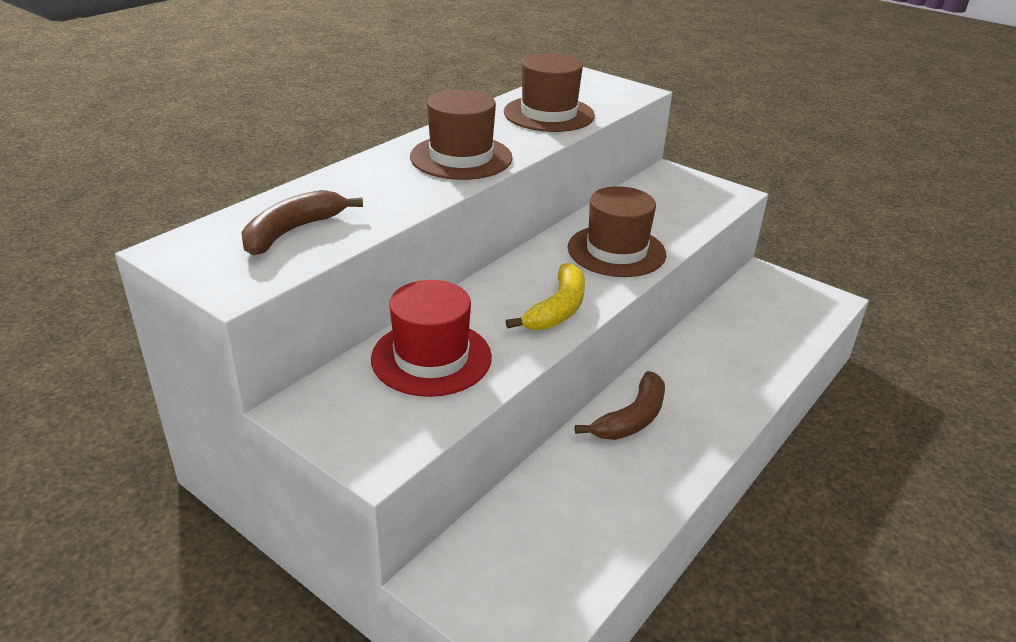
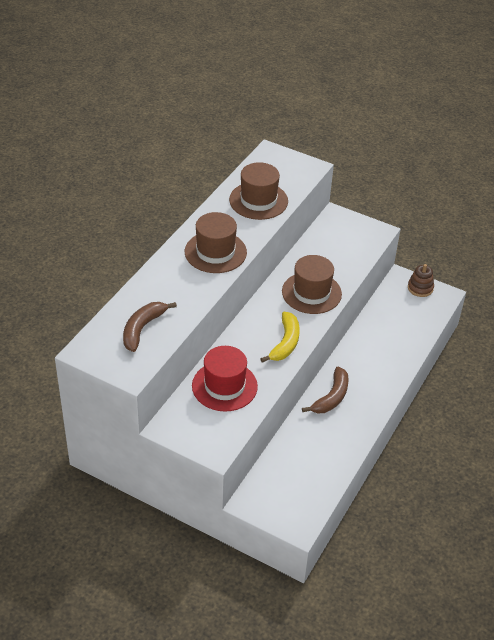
camera: 10 degrees left, 10 degrees up
(794, 288) = (420, 288): none -> brown stacking toy

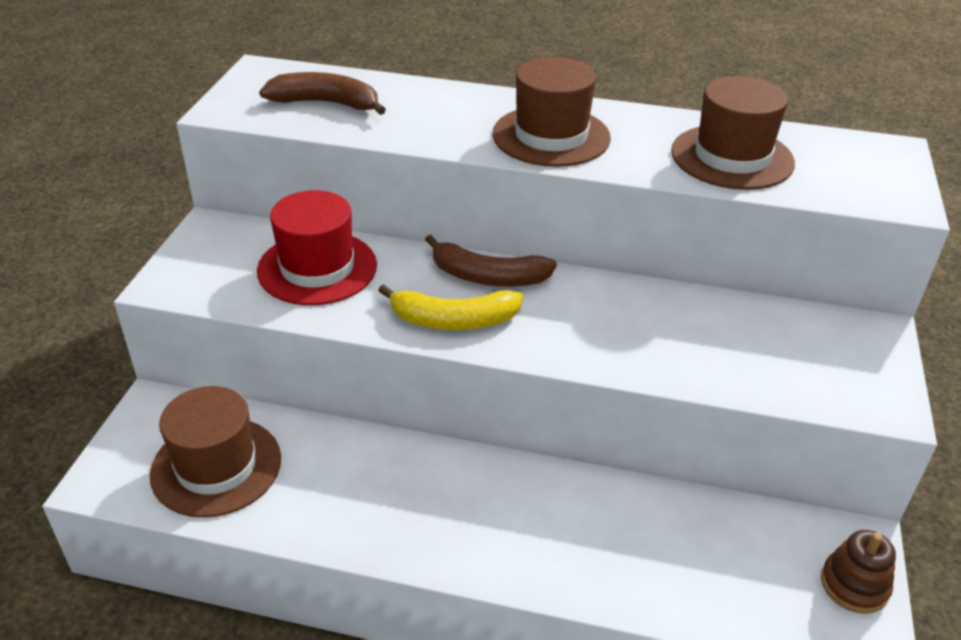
camera: 75 degrees right, 5 degrees down
(311, 293) = (613, 333): brown hat -> brown hat (216, 466)
(331, 397) = (433, 475): brown banana -> brown banana (488, 276)

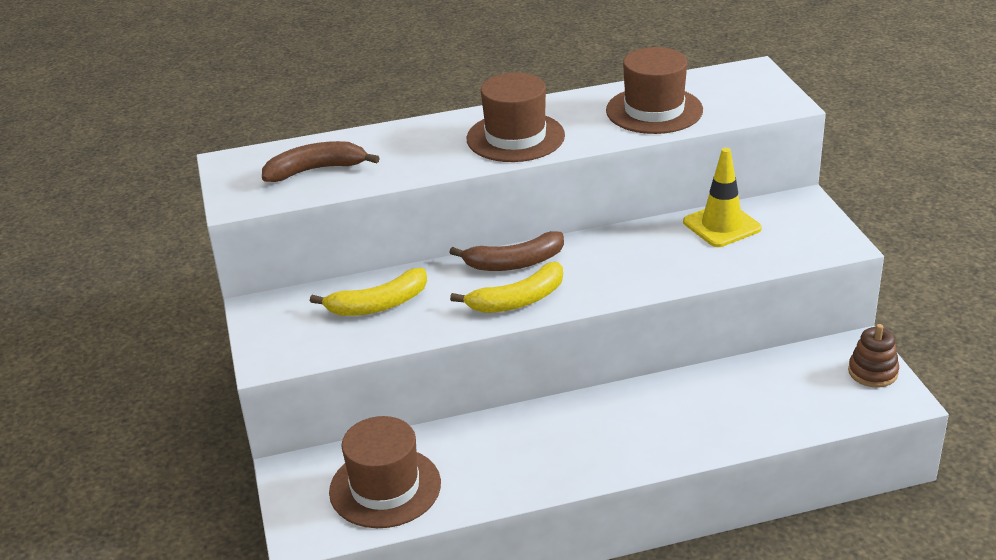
camera: 25 degrees left, 5 degrees down
(317, 268) = (378, 304): red hat -> yellow banana
(752, 323) = (722, 225): none -> yellow traffic cone

